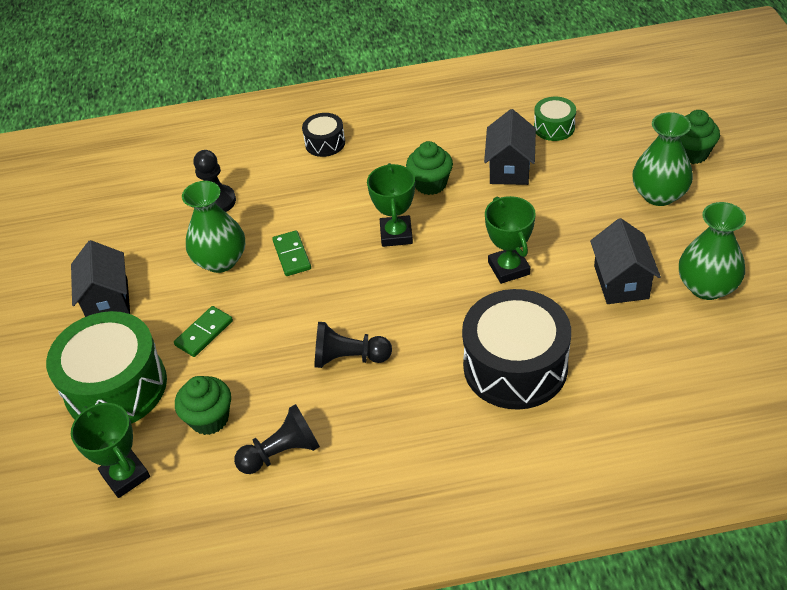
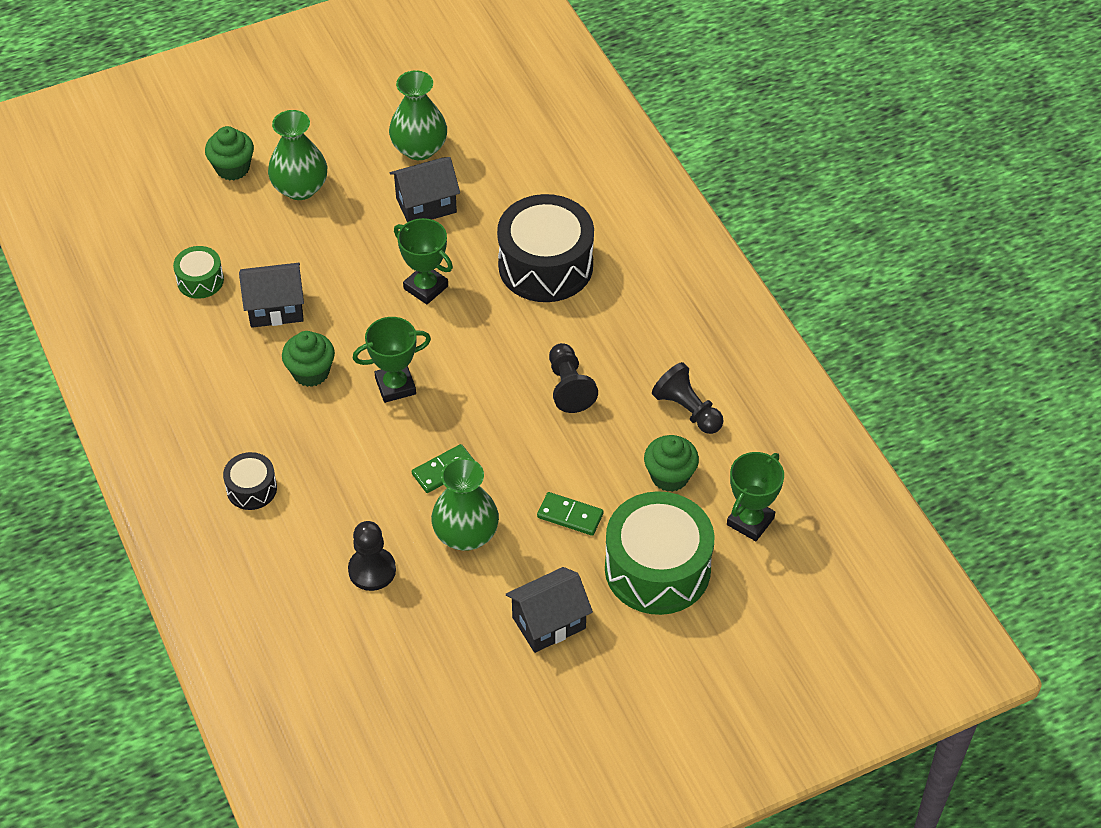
camera: 110 degrees left, 5 degrees up
(508, 268) = (425, 287): green trophy -> green trophy turned 75 degrees clockwise

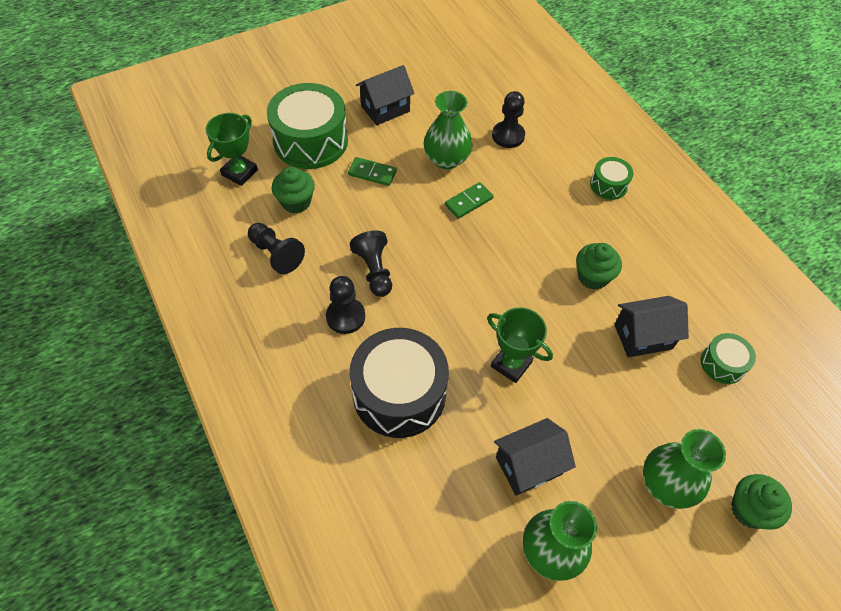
camera: 175 degrees right, 5 degrees up
(251, 489) = (608, 185): black drum -> green drum
(395, 386) = (519, 267): green trophy -> none
(602, 338) = (345, 316): none -> black pawn

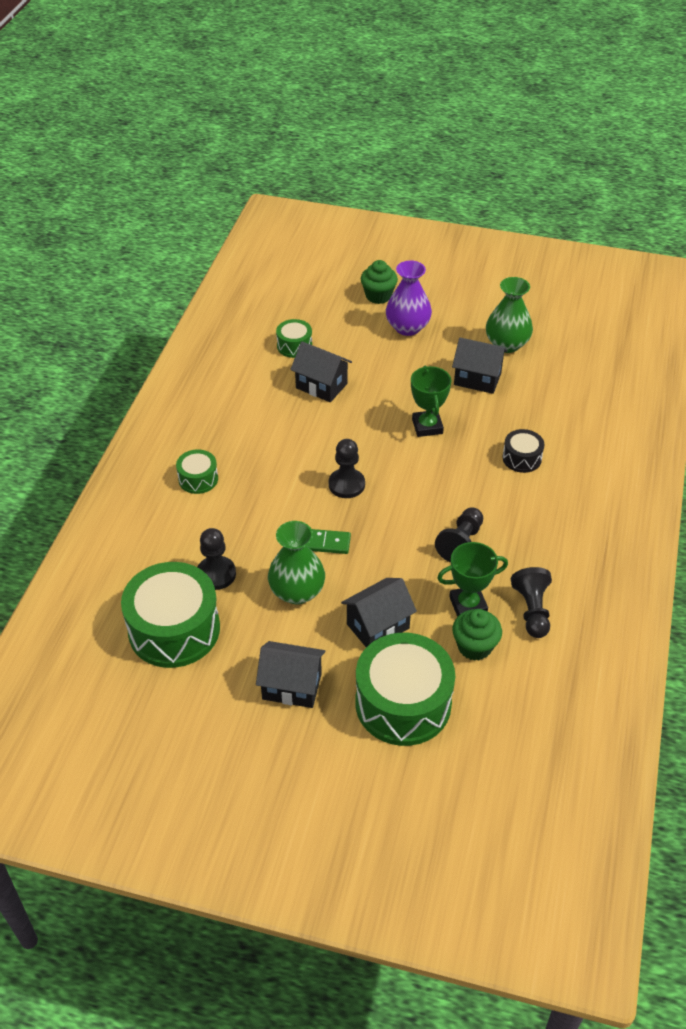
camera: 135 degrees left, 10 degrees down
(239, 172) = (504, 717): green trophy -> green trophy (468, 605)
(345, 316) = (515, 526): black pawn -> black pawn (346, 484)
(372, 173) = (378, 626): green domino -> black house
(399, 393) = (522, 458): black drum -> black drum, size x0.49
(488, 93) = (174, 629): none -> green drum
(593, 277) = (304, 434): green cupcake -> none
(667, 484) = (407, 327): green vase -> purple vase

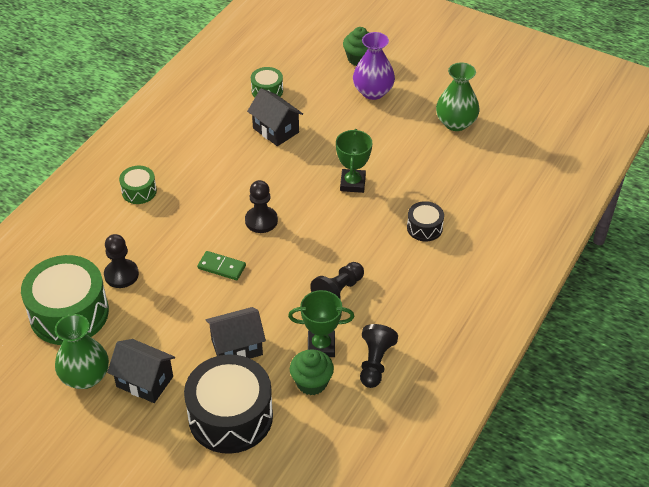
camera: 15 degrees right, 0 degrees up
(297, 592) = (181, 303): green vase -> green vase (85, 377)
(403, 703) = (230, 416): green drum -> black drum
(477, 379) = (415, 149): black house -> none

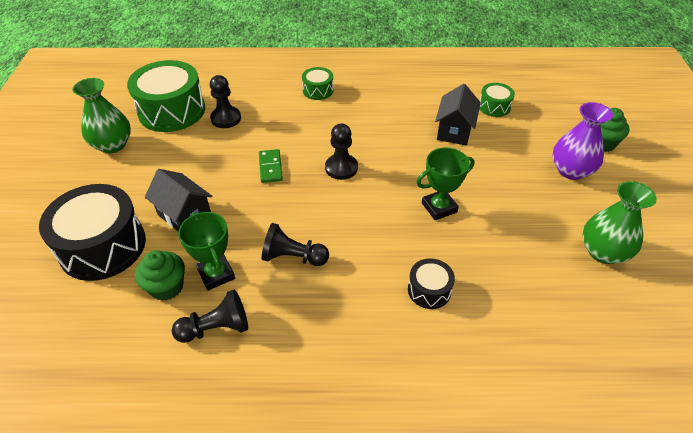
camera: 60 degrees right, 0 degrees up
(145, 381) = (121, 177): black house -> none

